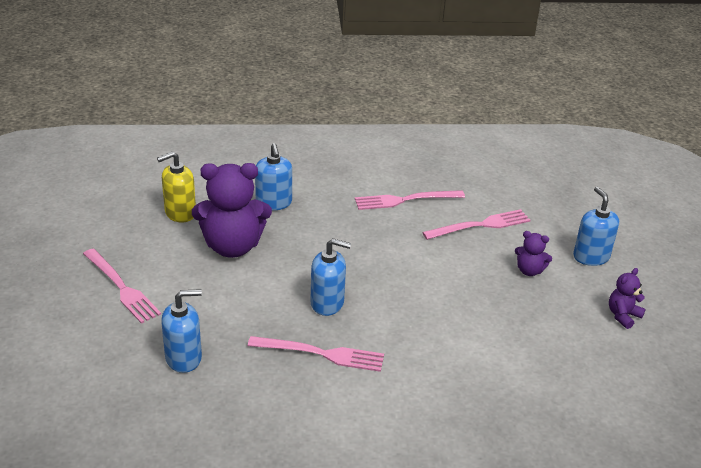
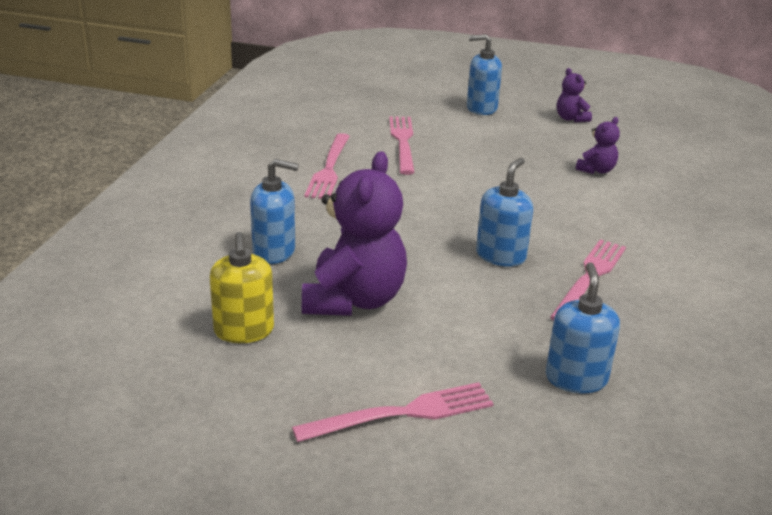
camera: 70 degrees left, 5 degrees down
(529, 271) = (490, 139): purple teddy bear -> purple teddy bear (596, 170)

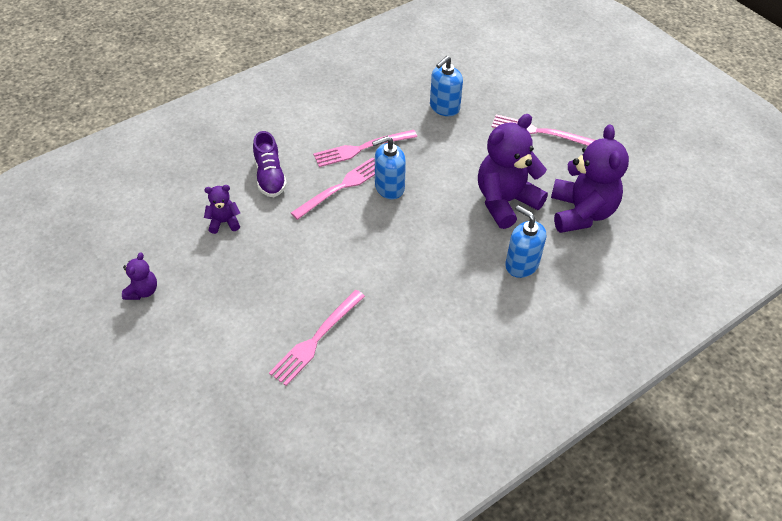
camera: 140 degrees left, 20 degrees up
(244, 331) = (581, 212): yellow soap dispenser -> purple teddy bear
(329, 169) = (410, 335): pink fork -> pink fork (342, 186)
(481, 108) = (189, 352): blue soap dispenser -> none
(626, 213) = (270, 177): none -> purple shoe

